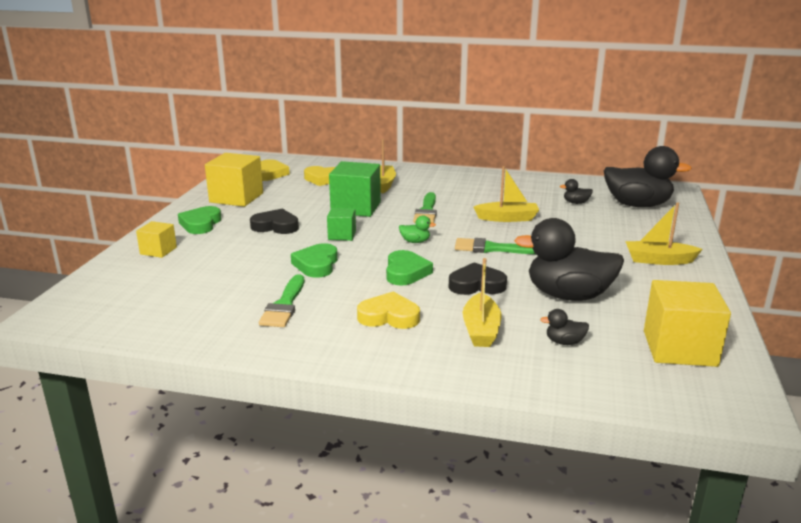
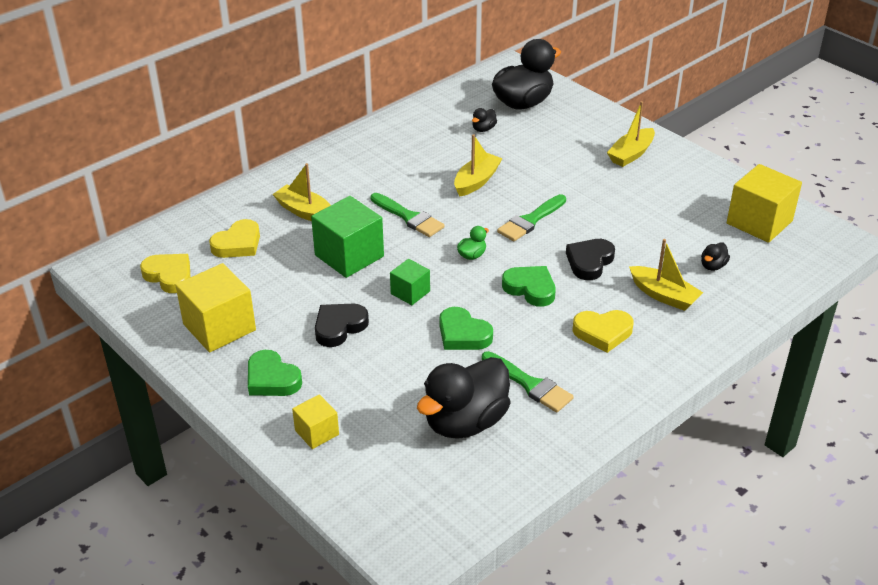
camera: 55 degrees left, 15 degrees up
(389, 316) = (603, 332): yellow heart -> yellow heart turned 135 degrees counterclockwise
(568, 295) = (648, 227): black duck -> black duck (465, 422)

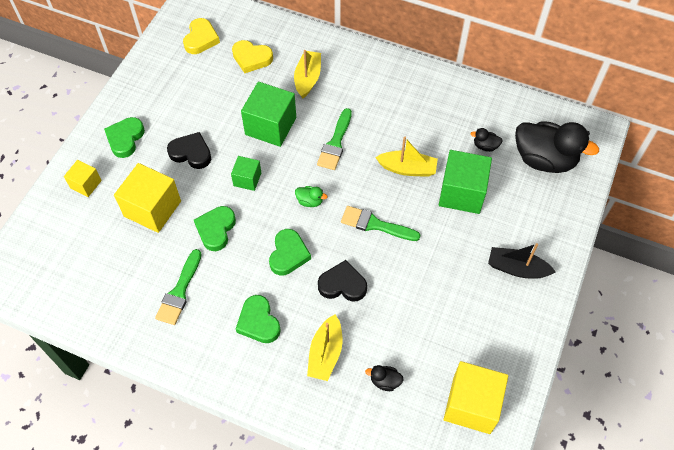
camera: 65 degrees right, 20 degrees up
(219, 327) = (162, 89): yellow cube -> yellow cube (152, 208)
(465, 422) = (126, 265): black duck -> none
(528, 158) = (462, 193): none -> green cube
(603, 332) = (258, 322): yellow heart -> green heart
(631, 154) = (517, 268): yellow boat -> black boat

